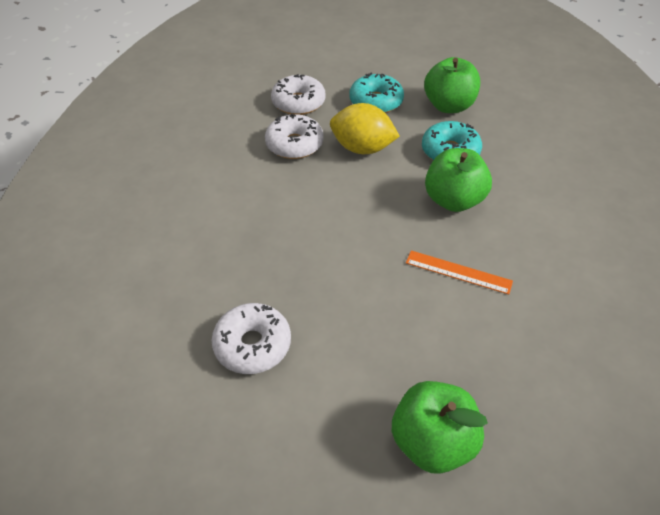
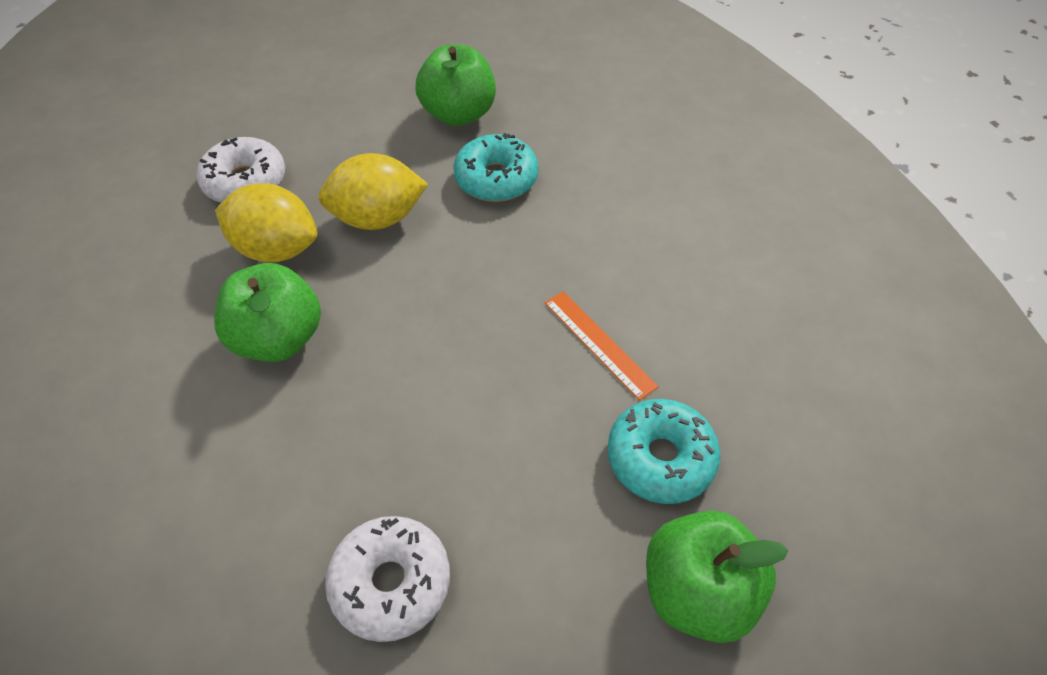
camera: 30 degrees left, 5 degrees up
(294, 144) = (276, 249): white donut -> yellow lemon
(376, 102) = (357, 141): turquoise donut -> turquoise donut (660, 458)
(453, 200) = (538, 246): green apple -> green apple (279, 338)
(458, 272) = (599, 343): orange ruler -> orange ruler turned 60 degrees clockwise

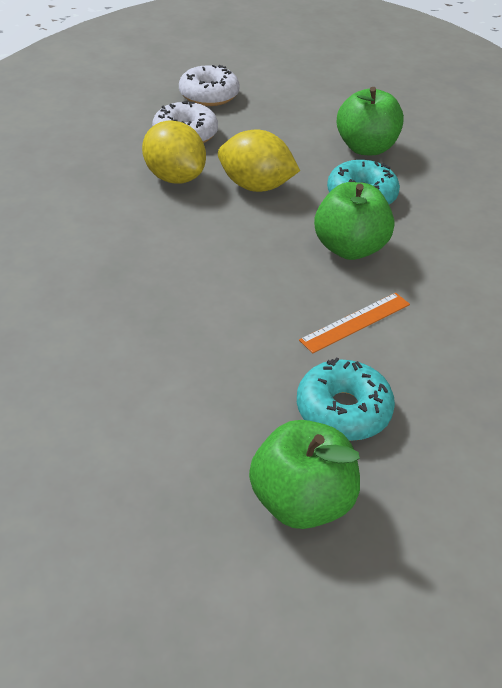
camera: 30 degrees right, 10 degrees down
(279, 338) = (136, 225): green apple -> green apple (349, 248)
(391, 583) = (96, 385): white donut -> white donut (209, 95)
(599, 343) = (356, 322): orange ruler -> orange ruler turned 60 degrees clockwise

